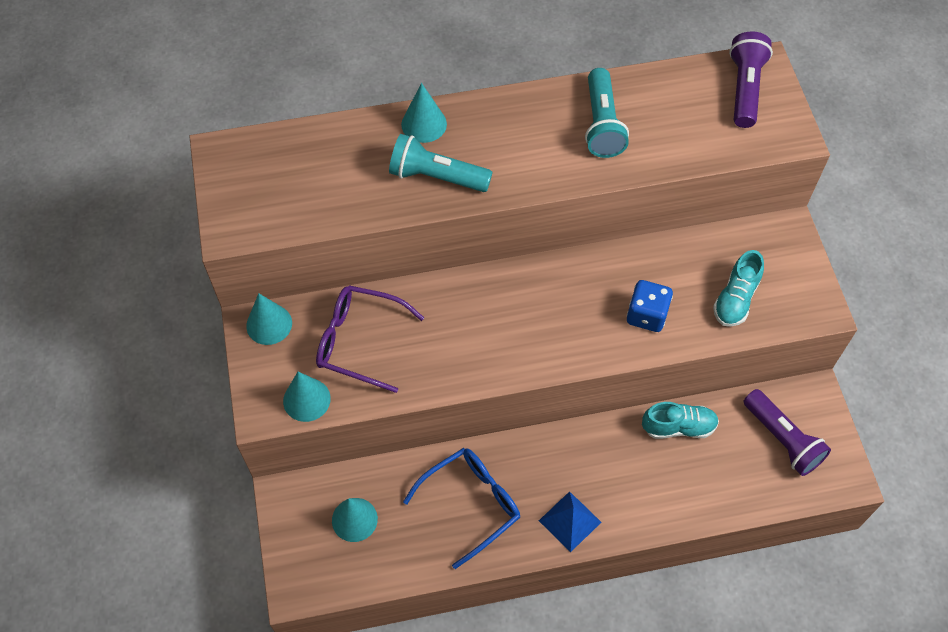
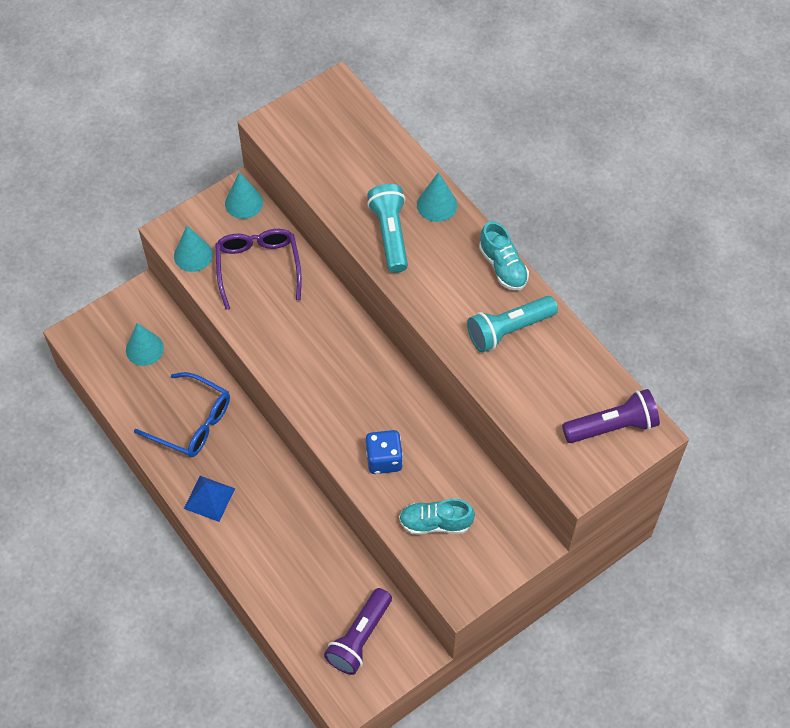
camera: 65 degrees right, 0 degrees up
(678, 427) = (331, 550): turquoise shoe -> turquoise shoe (503, 266)

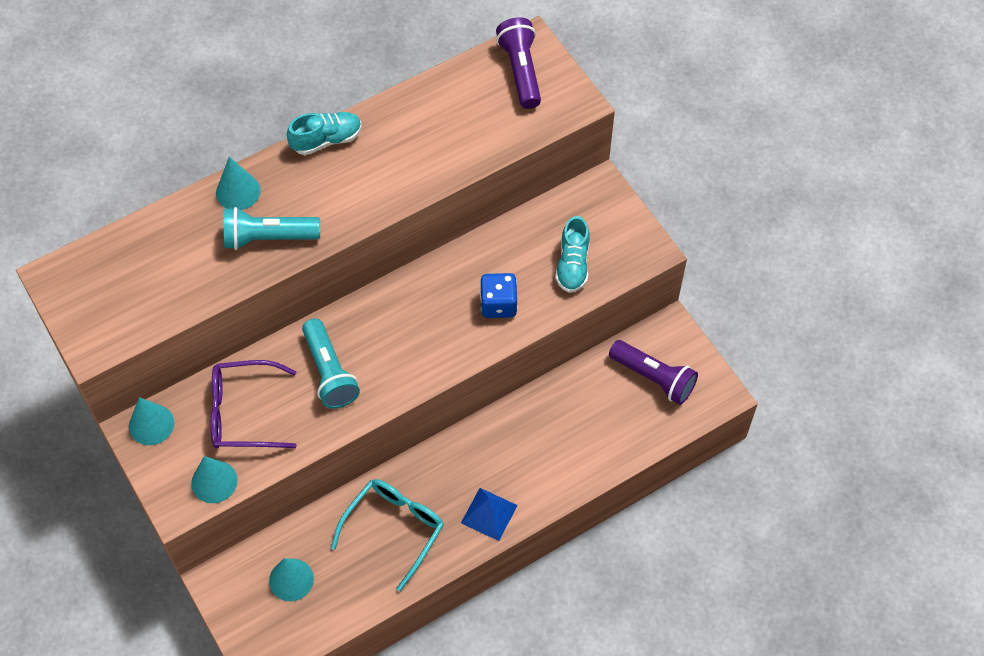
camera: 85 degrees left, 0 degrees up
(192, 422) = (394, 529): blue glasses -> turquoise glasses
(509, 330) = (403, 142): turquoise flashlight -> turquoise flashlight (329, 372)

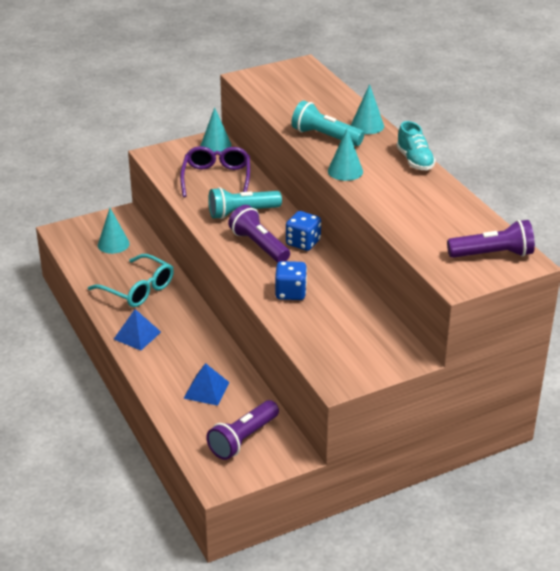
camera: 95 degrees right, 25 degrees down
(214, 481) = (166, 167): turquoise cone -> turquoise cone (345, 171)
(268, 238) = (325, 136): turquoise flashlight -> turquoise flashlight turned 60 degrees counterclockwise
(394, 298) = (303, 243): none -> blue dice
(404, 346) = (259, 246): none -> purple flashlight
(572, 265) = (326, 335): turquoise shoe -> none
(580, 423) = (206, 390): none -> blue pyramid

